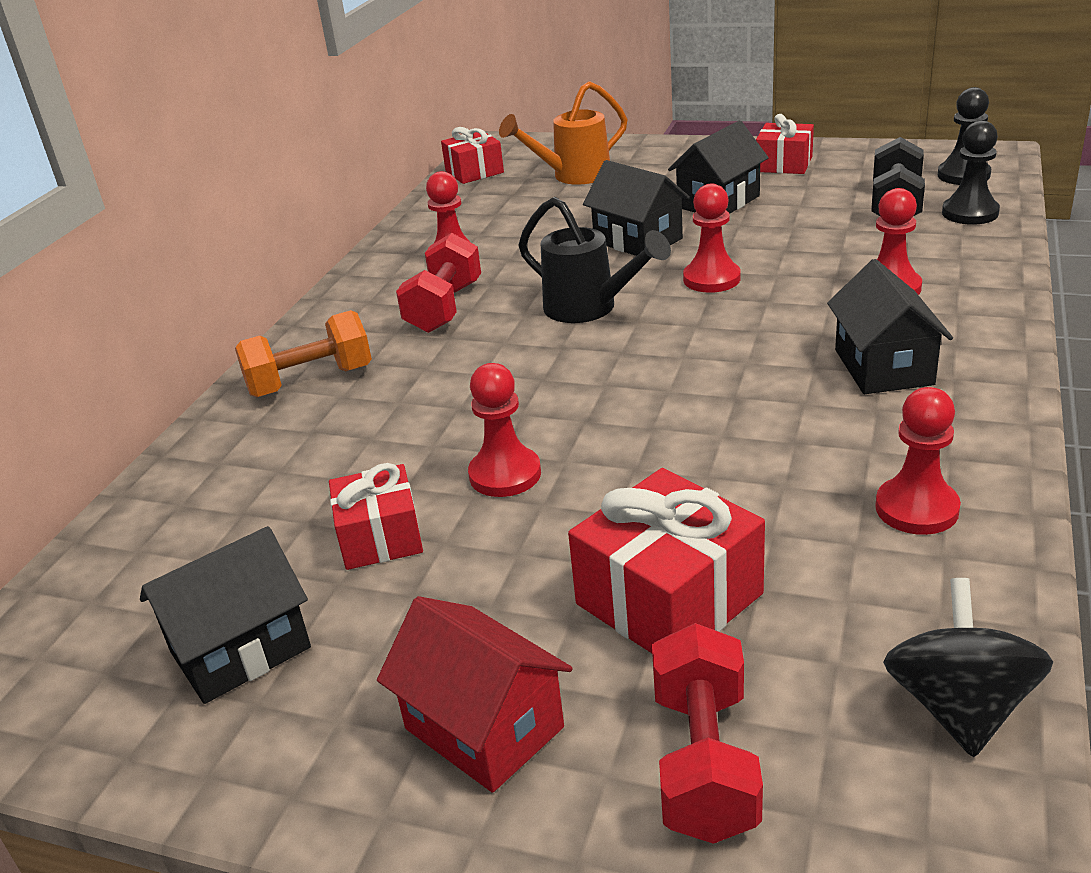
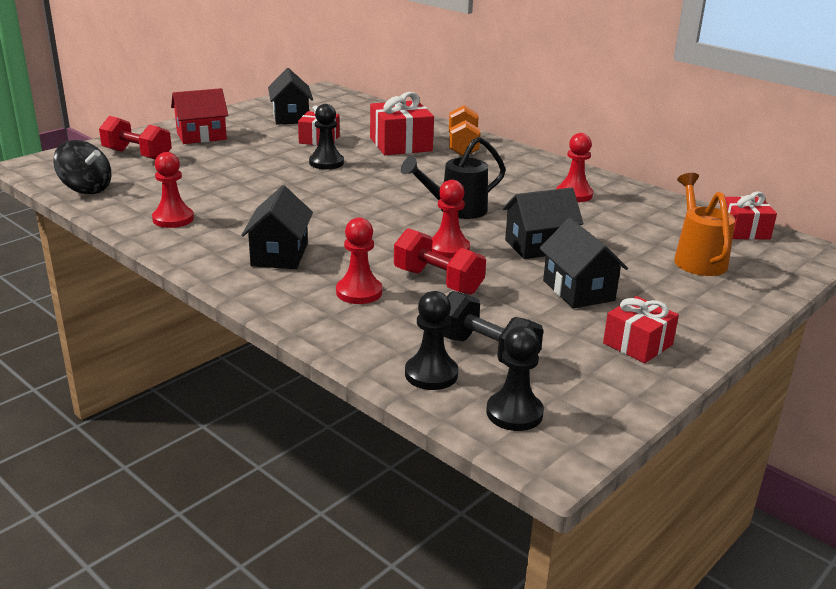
camera: 110 degrees right, 5 degrees down
(444, 308) = (507, 181): red dumbbell -> red dumbbell (438, 281)
(505, 474) = (326, 163): red pawn -> black pawn
(668, 599) = (207, 168): red gift -> red gift (401, 144)
(883, 367) = (279, 255): black house -> black house turned 75 degrees clockwise

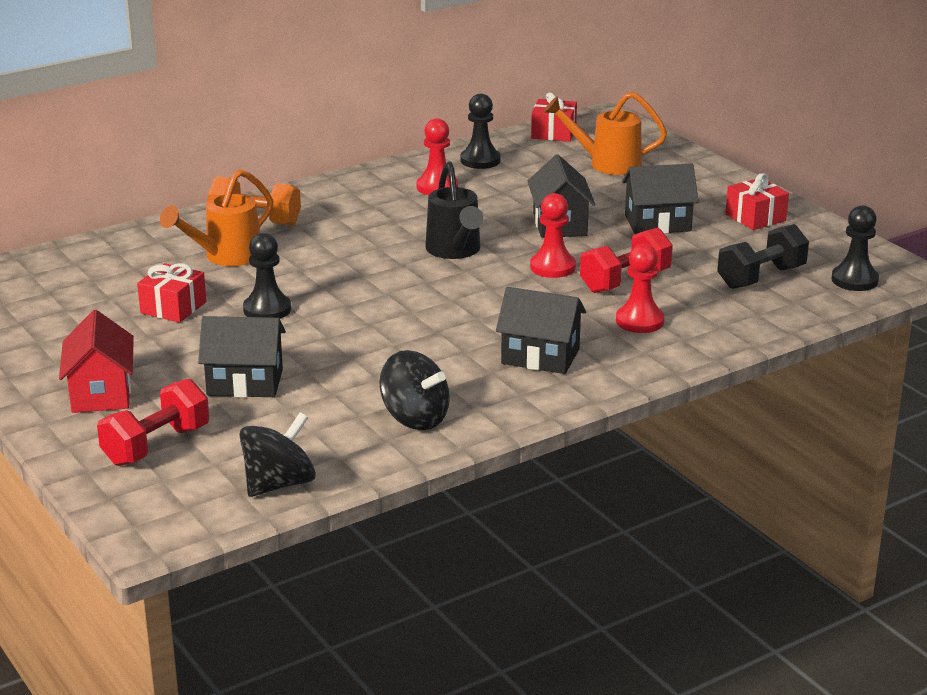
camera: 75 degrees left, 0 degrees up
(173, 219) = (415, 418): red pawn -> black spinning top
(291, 117) = (59, 321): black house -> black house (245, 382)
(401, 144) = (226, 257): red gift -> orange watering can
(431, 374) = (795, 304): black pawn -> black pawn (480, 160)

